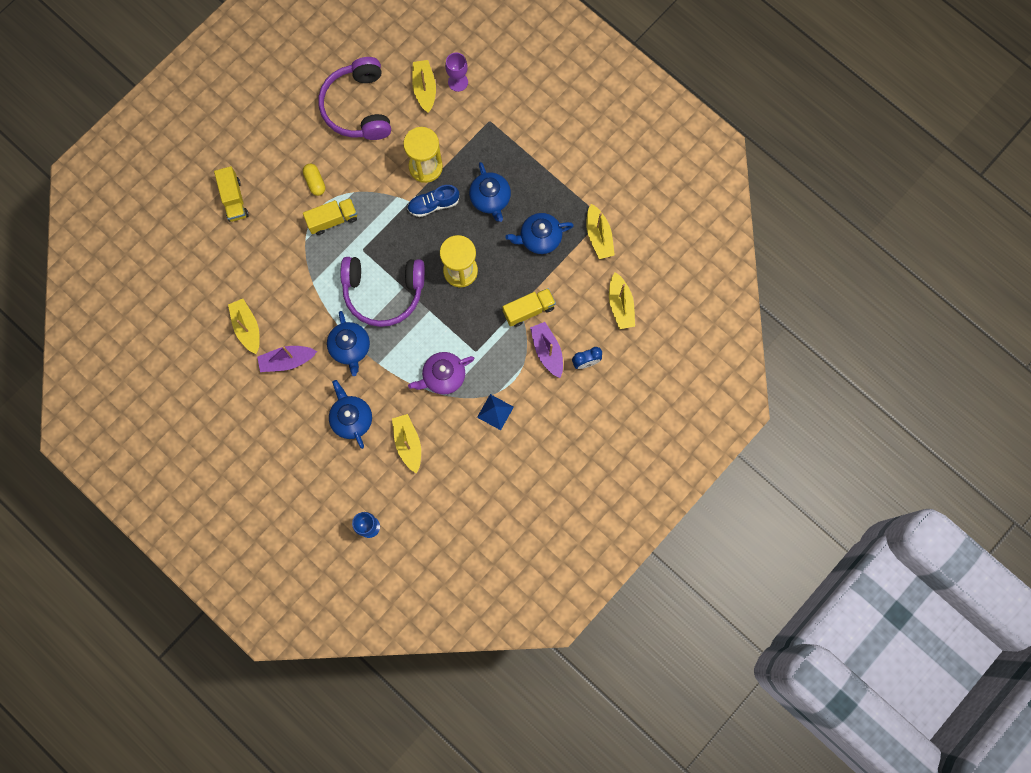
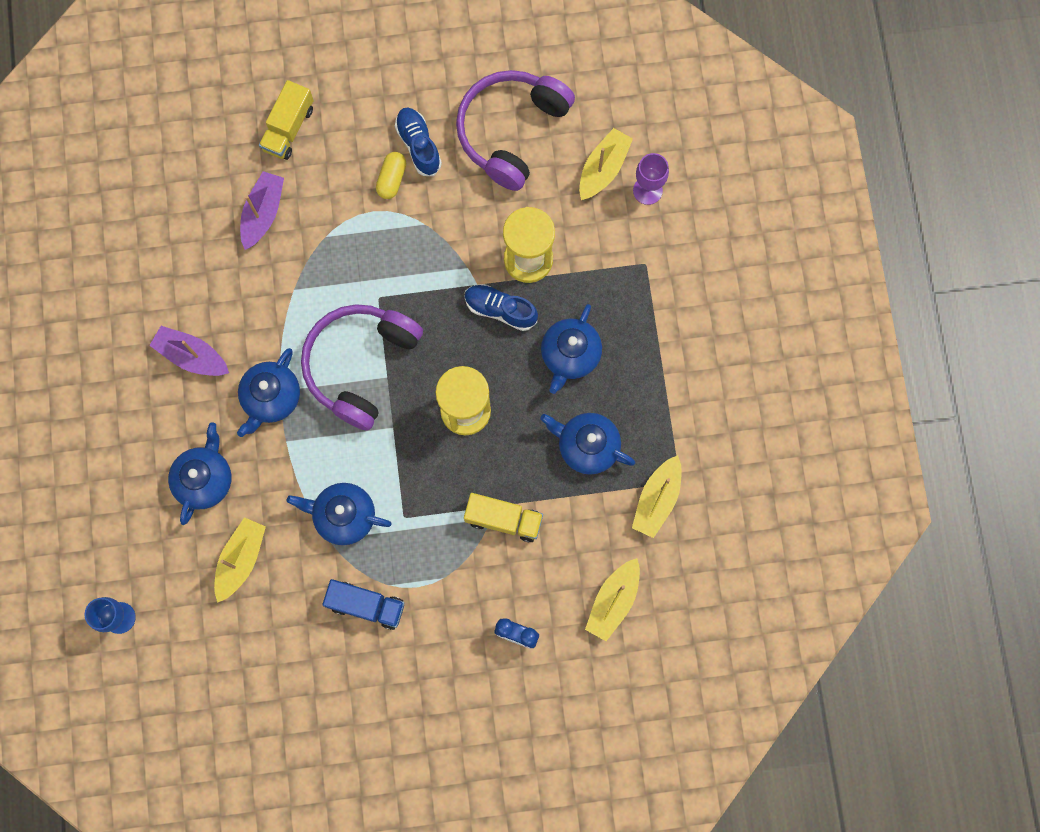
camera: 40 degrees right, 0 degrees up
(247, 328) = (181, 284): yellow boat -> none
(314, 153) = (418, 145): none -> blue shoe
(332, 220) = (375, 237): yellow truck -> none
(383, 292) = (360, 365): purple headphones -> purple headphones turned 75 degrees clockwise
(443, 376) = (344, 516): purple teapot -> blue teapot
(495, 412) = (366, 605): blue pyramid -> blue truck
(547, 351) = (484, 584): purple boat -> purple boat (263, 213)

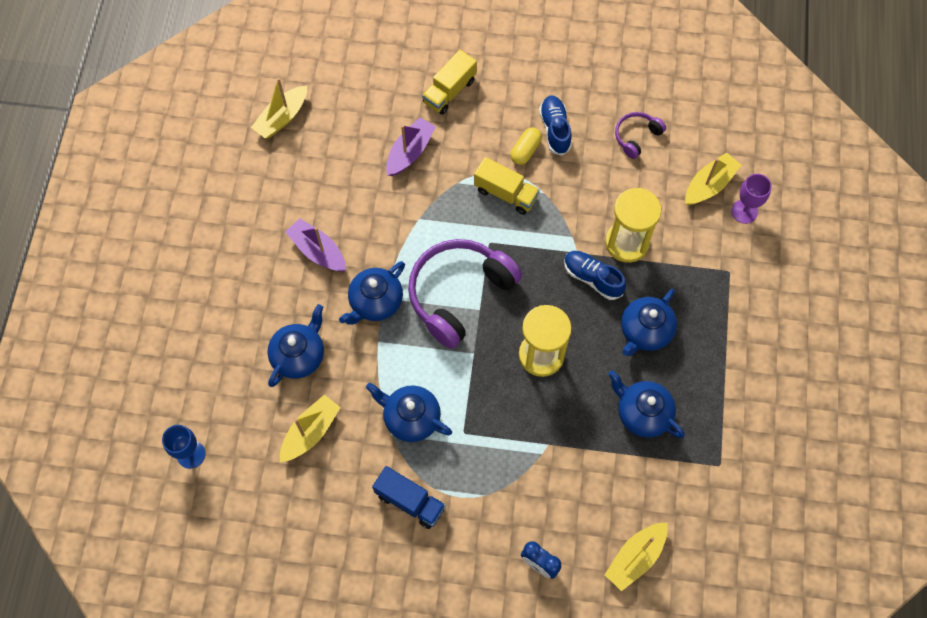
camera: 15 degrees right, 10 degrees down
(503, 519) = (552, 458): yellow truck -> yellow truck (505, 193)
(511, 131) = (636, 137): purple headphones -> purple headphones, size x0.48
(657, 499) = (696, 476): yellow boat -> yellow boat (282, 118)

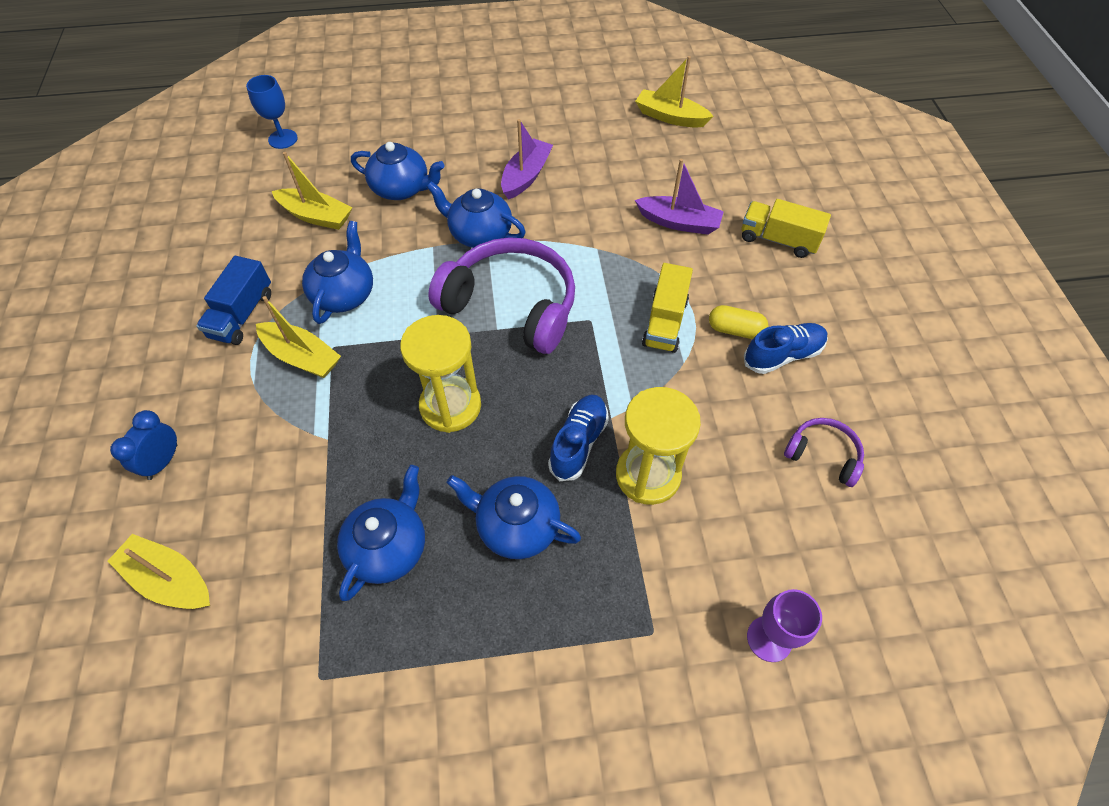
camera: 75 degrees right, 10 degrees down
(709, 185) = (792, 573): yellow boat -> yellow boat (302, 357)

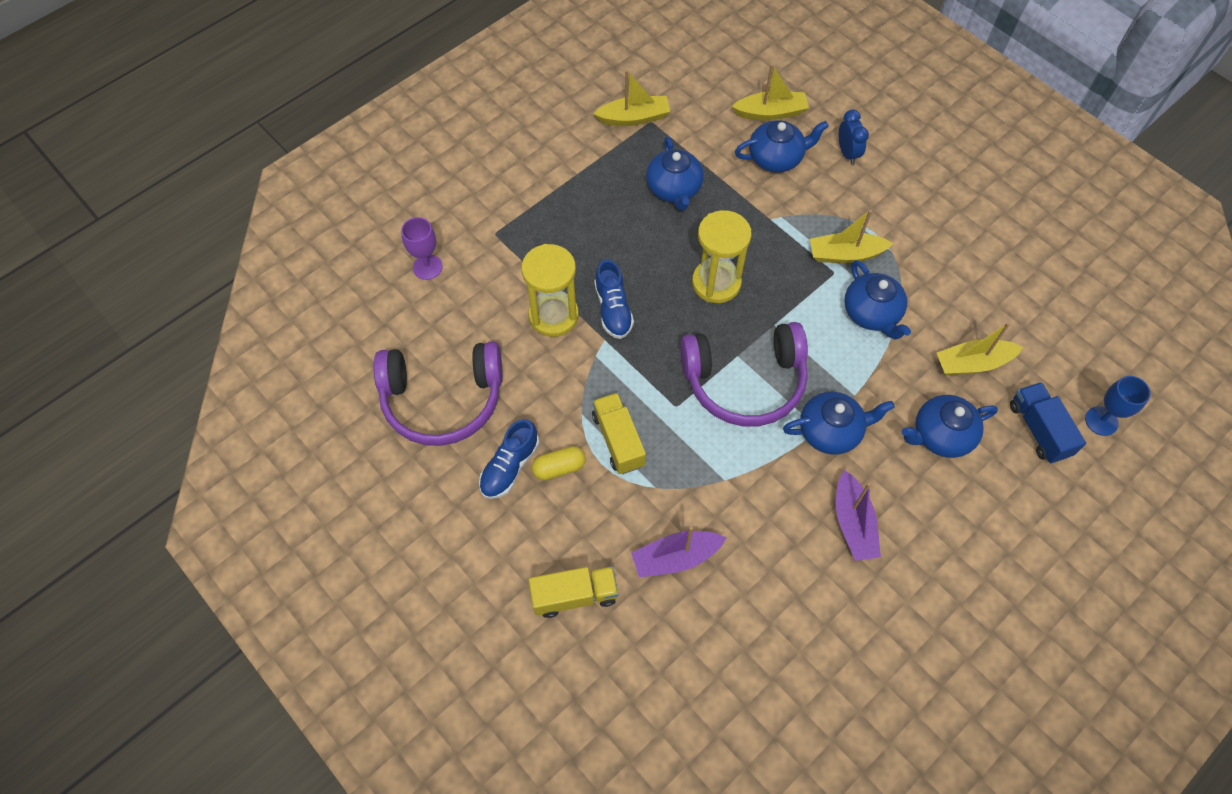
camera: 145 degrees right, 5 degrees up
(242, 315) = (919, 256): blue truck -> blue truck (1038, 430)
(516, 526) = (612, 240): blue teapot -> blue teapot (776, 158)
(670, 117) = (786, 715): yellow boat -> yellow boat (634, 118)
(823, 455) = (443, 400): purple headphones -> purple headphones, size x2.09

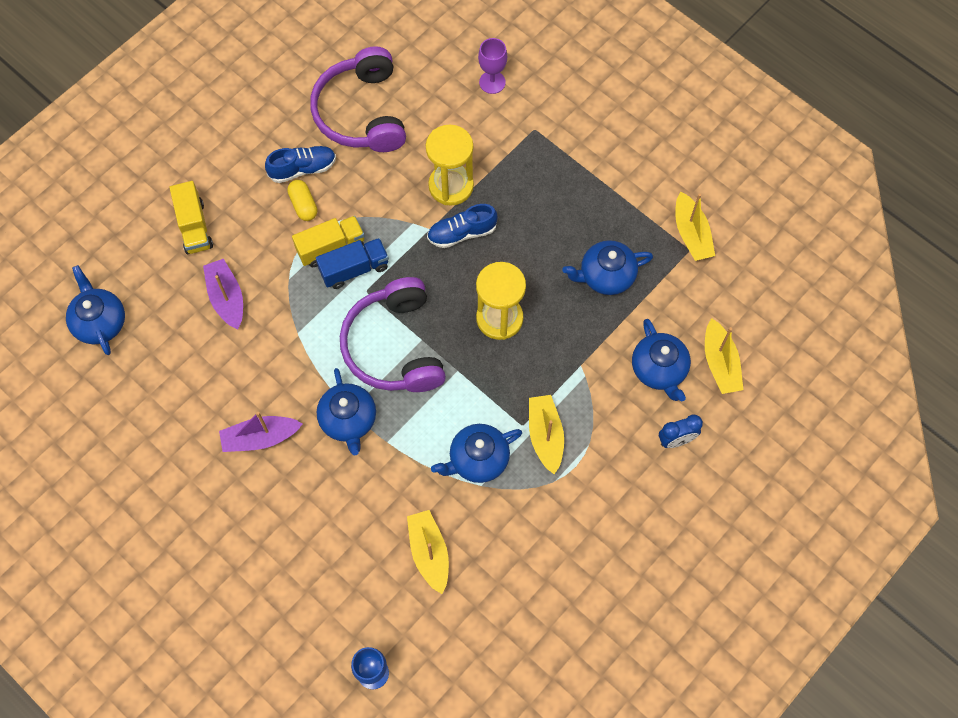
camera: 85 degrees right, 5 degrees up
(510, 467) = (303, 169): blue shoe -> blue shoe turned 135 degrees clockwise
(940, 435) = (349, 517): blue teapot -> blue teapot (100, 322)
(1038, 430) = (360, 610): blue truck -> blue truck (354, 269)

